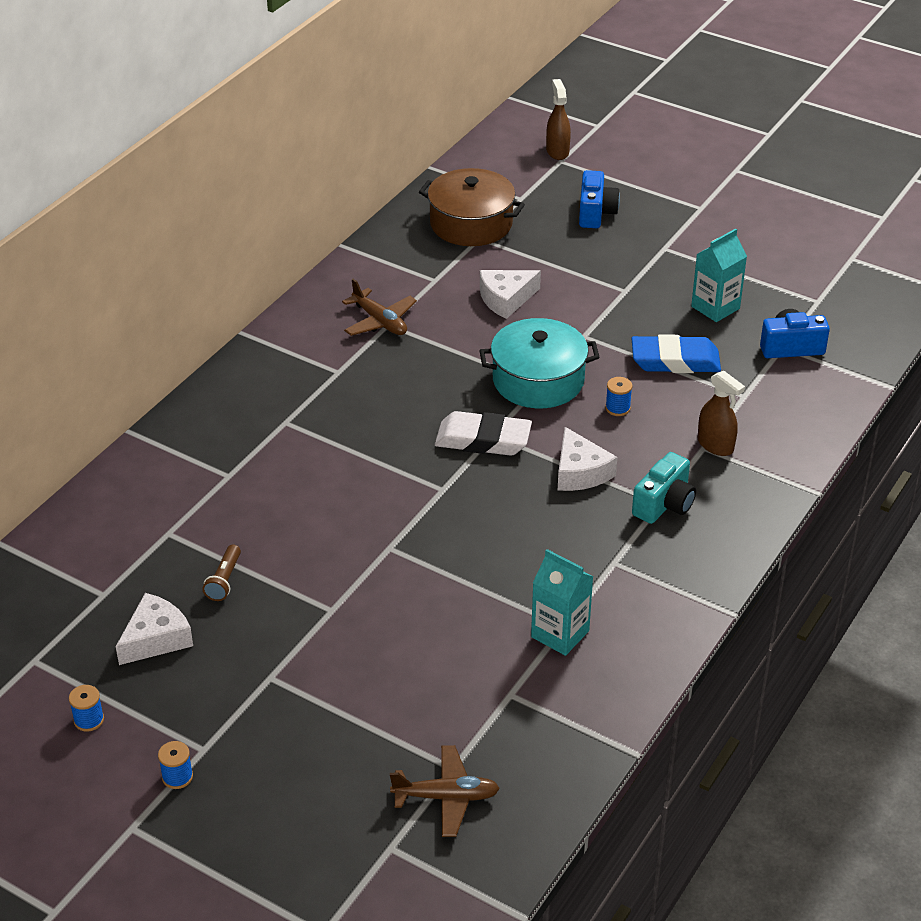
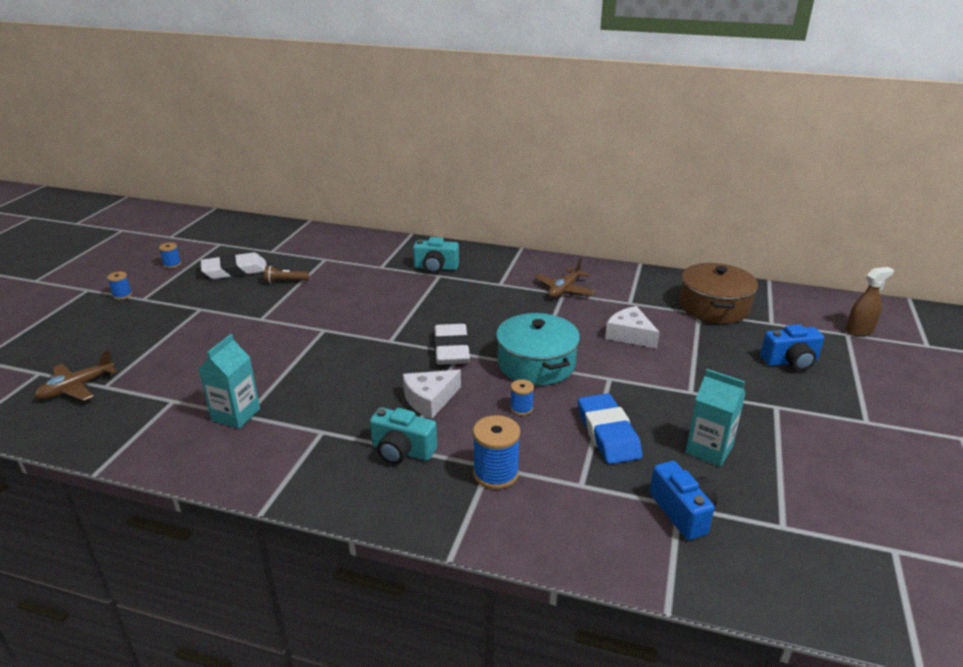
camera: 75 degrees right, 10 degrees down
(156, 638) = (235, 271): white cheese -> white eraser
(260, 422) = (436, 268): none -> turquoise camera
(446, 797) = (77, 387): brown plane -> brown plane turned 60 degrees clockwise
(715, 445) = (496, 473): brown spray bottle -> blue spool

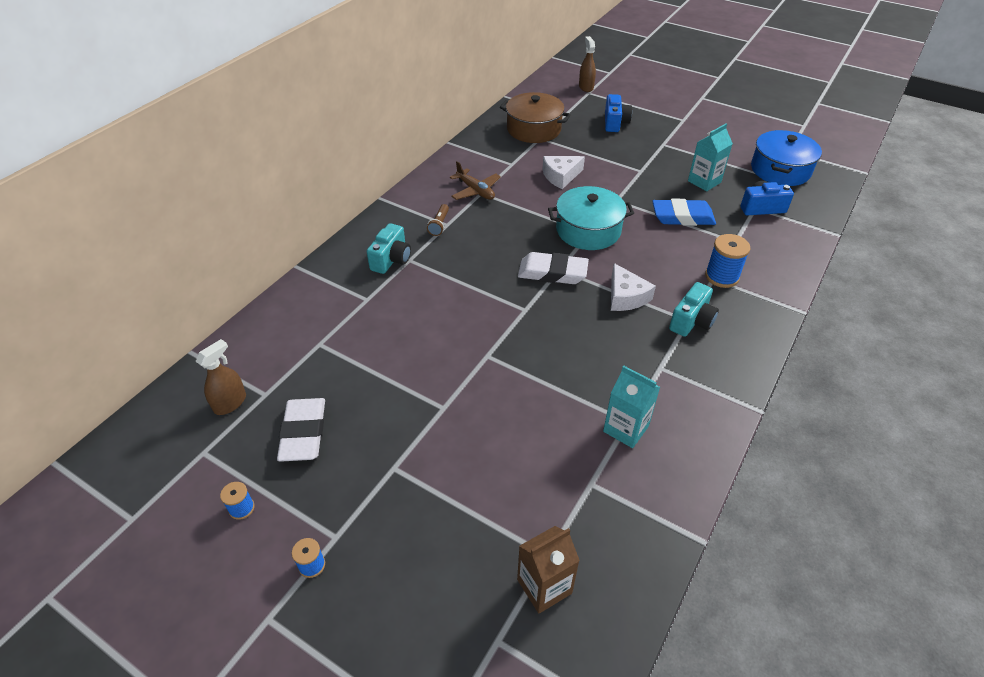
camera: 75 degrees left, 15 degrees up
(77, 387) = (544, 586): brown plane -> brown carton
(262, 242) = (230, 403): none -> brown spray bottle
(285, 281) = (360, 383): brown flashlight -> brown flashlight (439, 225)
(521, 408) = (647, 250): blue spool -> none
(814, 536) = (780, 170): none -> blue pot

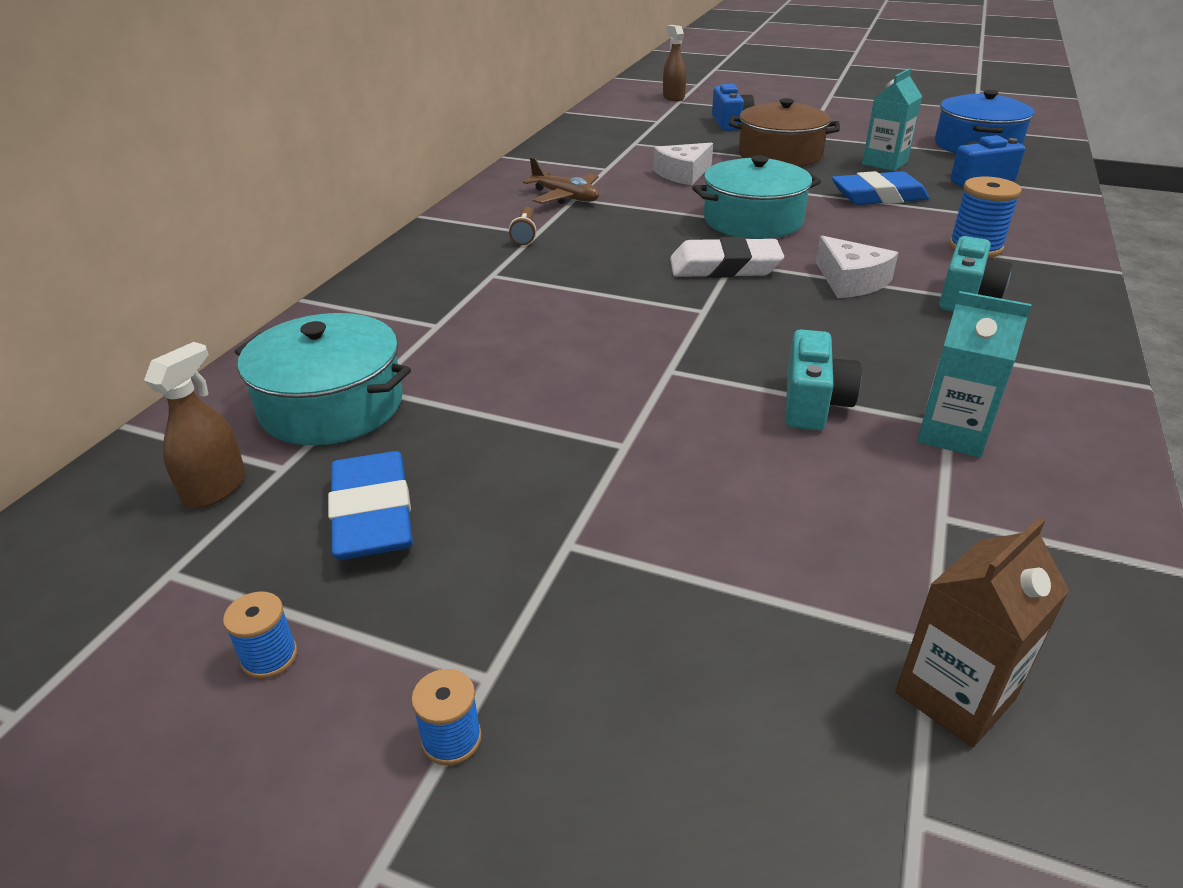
camera: 10 degrees left, 10 degrees down
(297, 354) = (331, 405): none -> turquoise pot
(303, 433) = (373, 514): white eraser -> blue eraser
(391, 259) = (462, 277): turquoise camera -> turquoise camera (813, 403)
(534, 129) = (622, 136): brown pot -> brown pot (780, 155)

